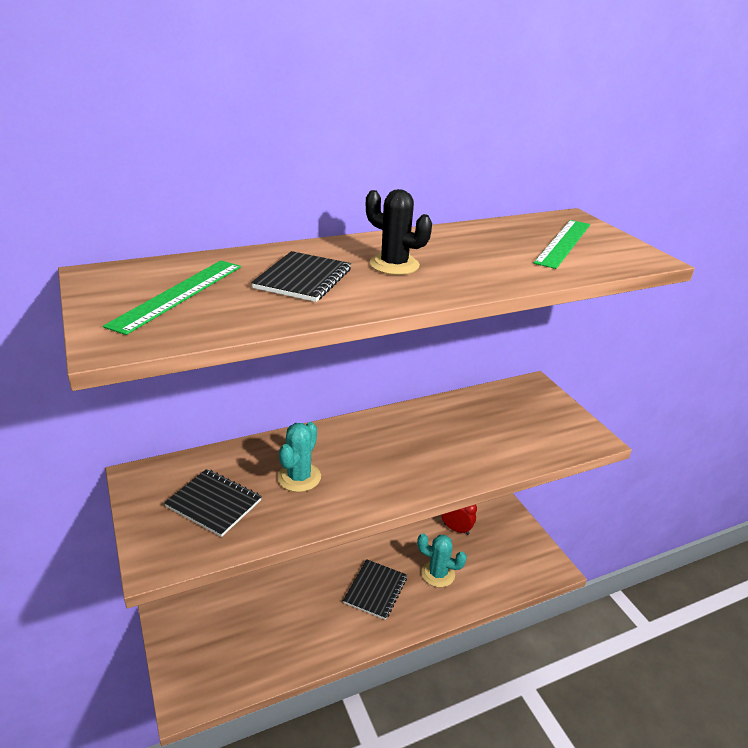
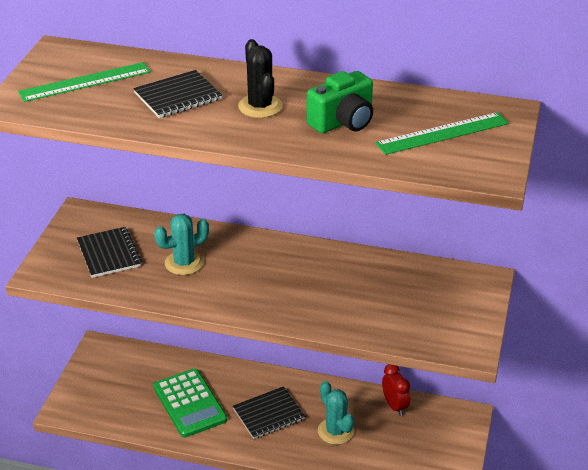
camera: 40 degrees right, 5 degrees up
(301, 620) = (189, 403): none -> green calculator
(481, 256) = (343, 122): none -> green camera

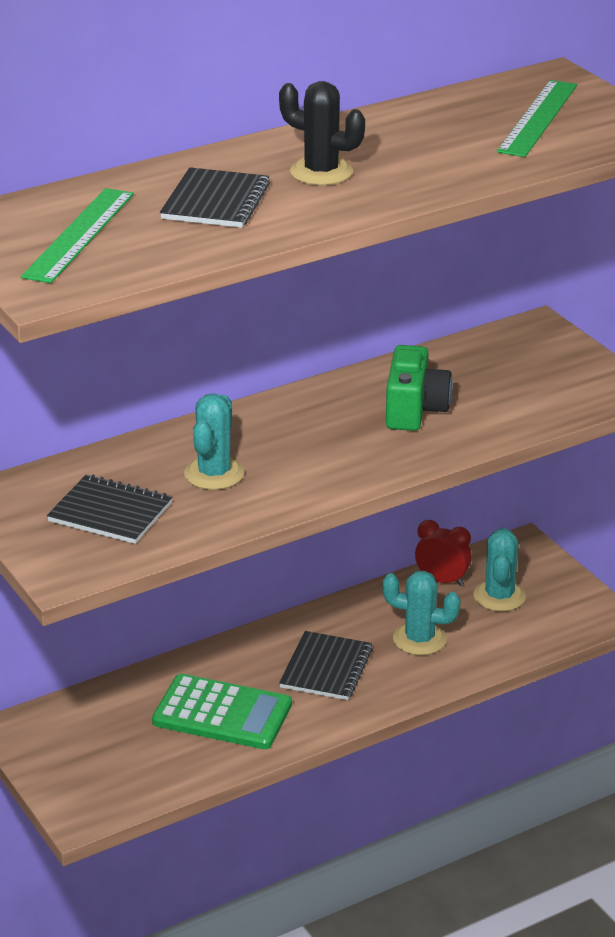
camera: 45 degrees left, 5 degrees down
(343, 122) = (430, 149): green camera -> green camera (414, 410)
(412, 436) = (499, 596): none -> turquoise cactus

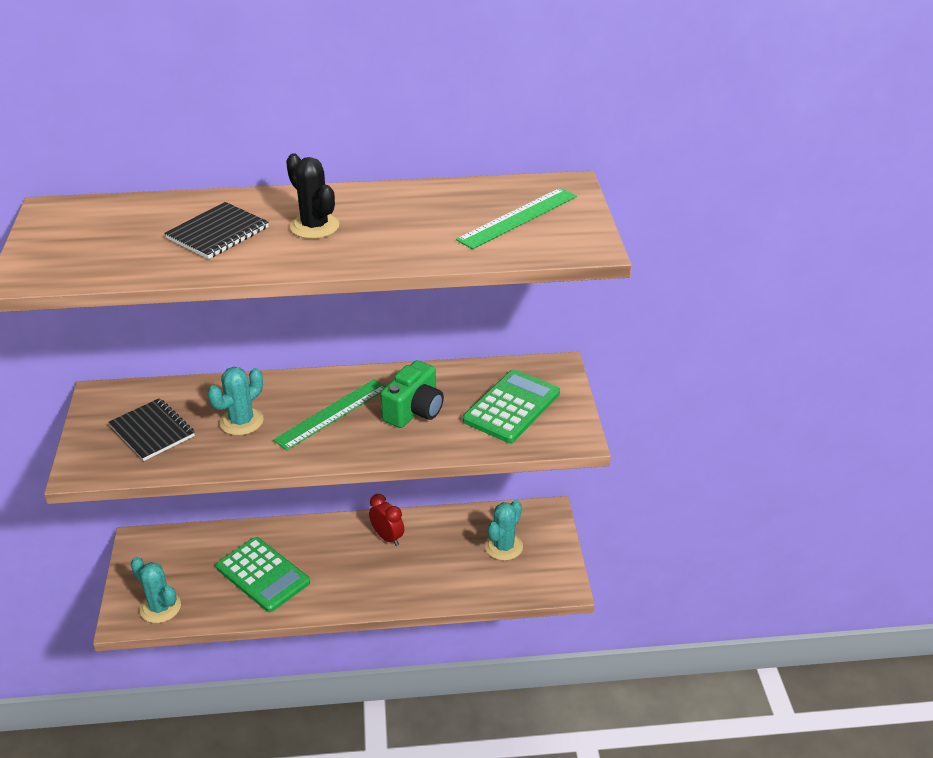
camera: 25 degrees right, 5 degrees up
(79, 235) = (102, 237): green ruler -> green ruler (332, 414)
(326, 668) = (351, 563): black notebook -> none
(419, 639) = (426, 562): turquoise cactus -> turquoise cactus (160, 608)
(442, 580) = (475, 521): red clock -> red clock (387, 537)
(523, 378) = (511, 407): none -> green calculator

